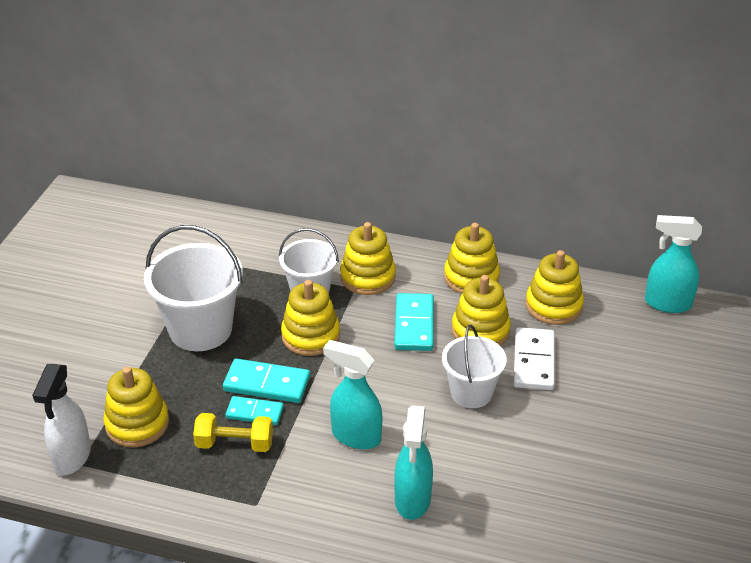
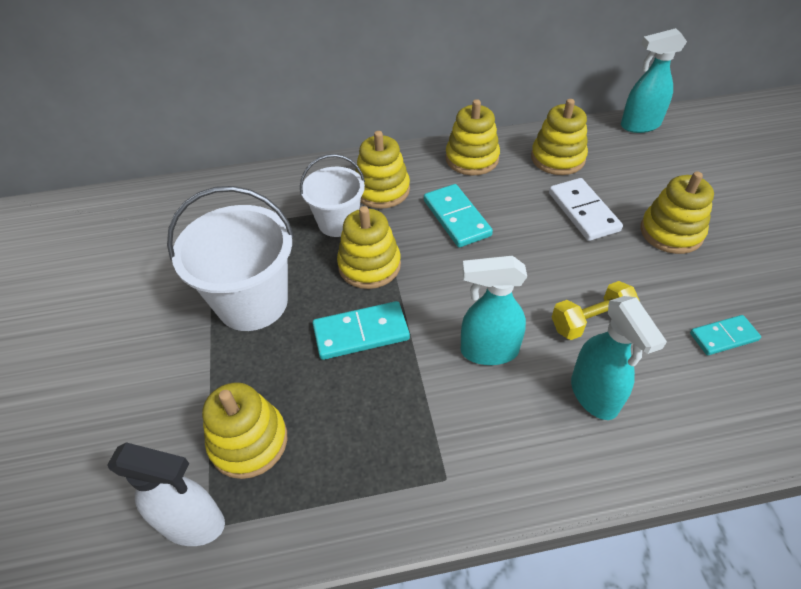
camera: 25 degrees left, 10 degrees up
(72, 457) = (193, 523): white spray bottle -> white spray bottle turned 60 degrees counterclockwise
(234, 444) = (373, 416): yellow dumbbell -> yellow dumbbell (591, 321)
(255, 412) = (370, 370): turquoise domino -> turquoise domino (723, 337)
(471, 393) = (556, 261): white bucket -> none
(480, 331) = (517, 202): yellow stacking toy -> yellow stacking toy (671, 232)

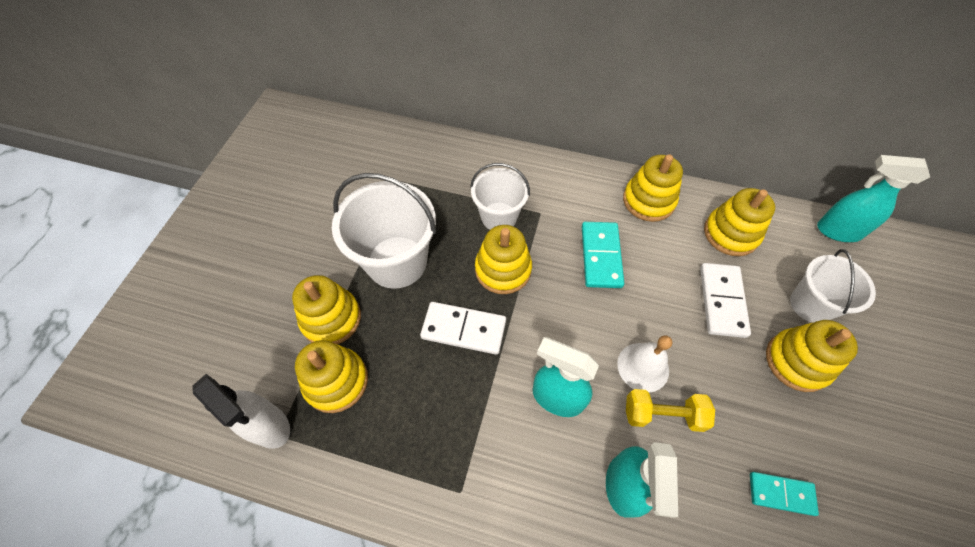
camera: 25 degrees right, 10 degrees up
(361, 333) = (464, 329): turquoise domino -> white domino
(382, 190) = (551, 200): yellow stacking toy -> yellow stacking toy (331, 318)
(550, 291) = (643, 367): none -> white bell
(654, 186) = (810, 304): none -> white bucket

